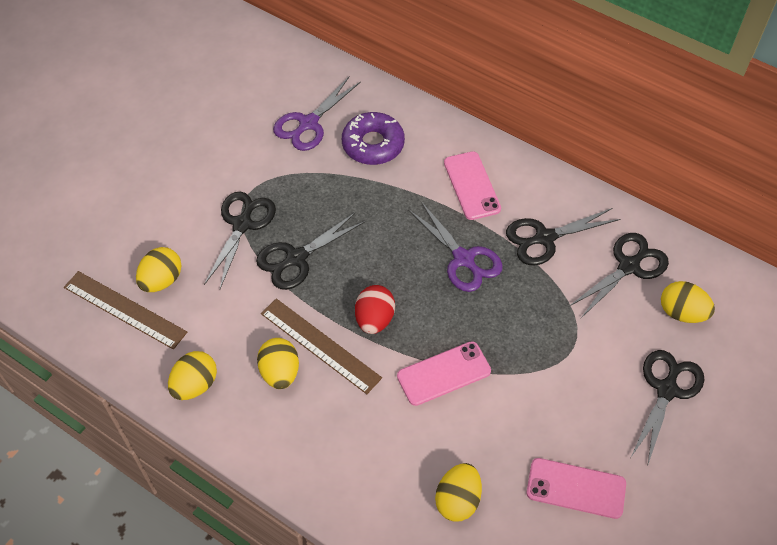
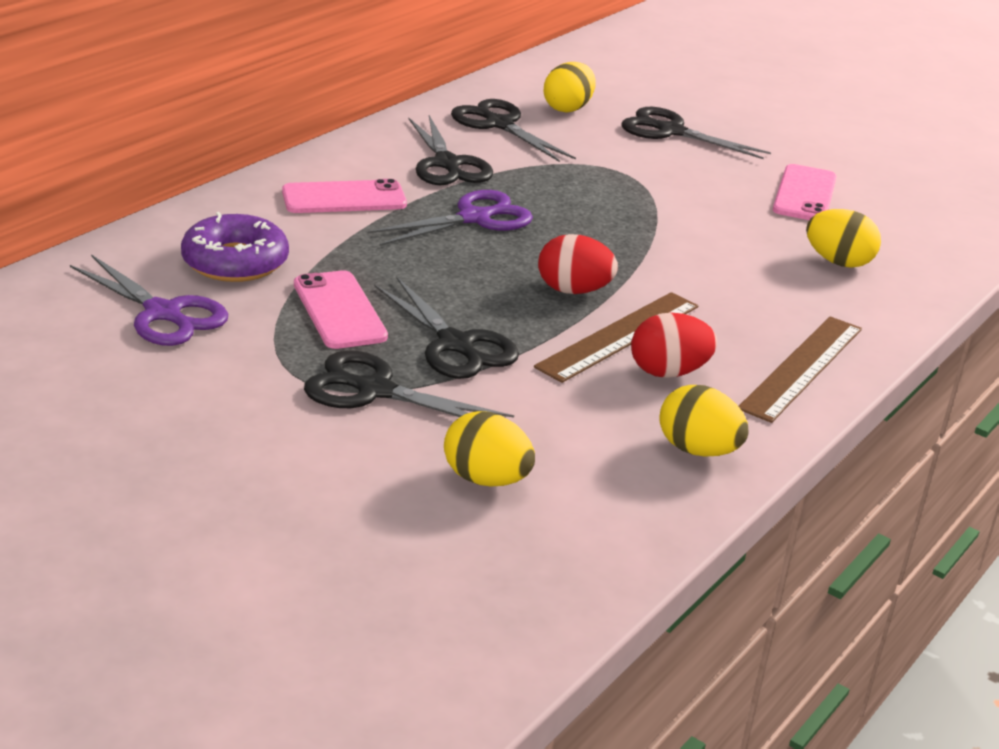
camera: 90 degrees left, 25 degrees down
(124, 310) = (548, 523): brown ruler -> brown ruler (802, 367)
(280, 372) = (668, 372): yellow egg -> red egg
(444, 373) = (660, 251): pink phone -> pink phone (339, 310)

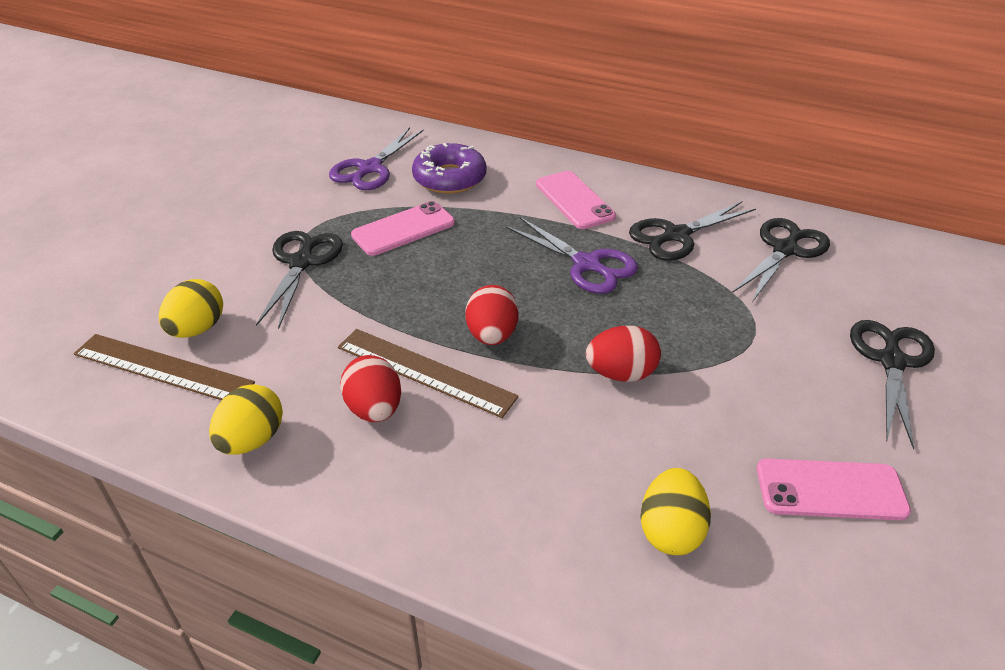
camera: 80 degrees right, 10 degrees up
(455, 344) = (377, 287): black scissors -> none
(567, 108) = (868, 284): yellow egg -> none
(652, 240) = (621, 373): none -> red egg
(802, 367) = (415, 507): brown ruler -> brown ruler (162, 368)

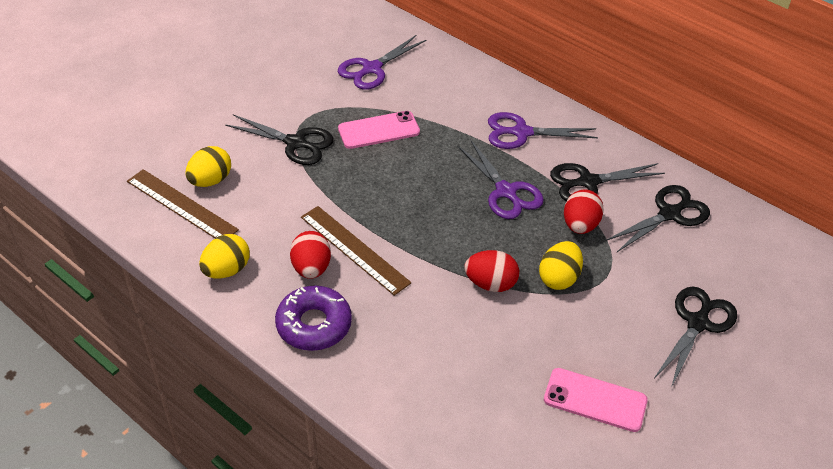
camera: 15 degrees right, 5 degrees up
(301, 262) = (295, 143): black scissors -> black scissors turned 90 degrees clockwise
(449, 178) = (431, 91): purple donut -> purple donut (314, 325)
(492, 335) = (411, 233): red egg -> red egg (580, 225)
(574, 200) = (521, 133): pink phone -> purple scissors
(670, 530) = (472, 397): yellow egg -> yellow egg (559, 278)

